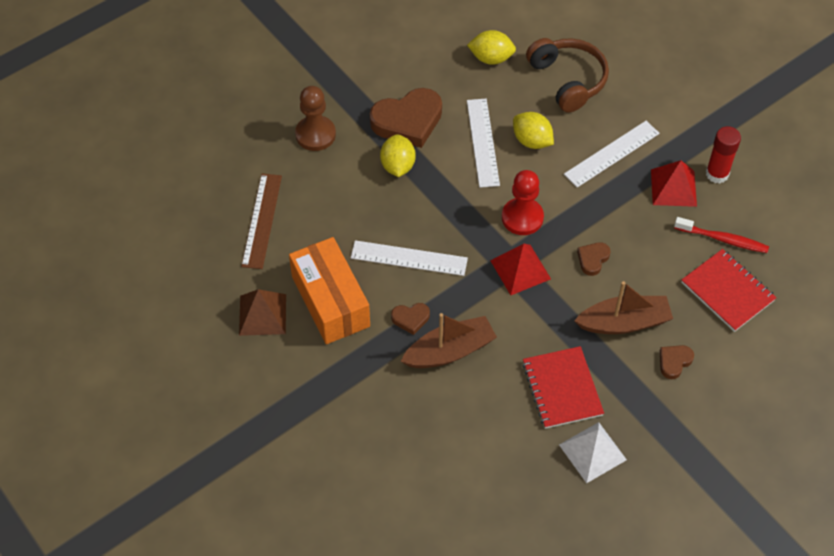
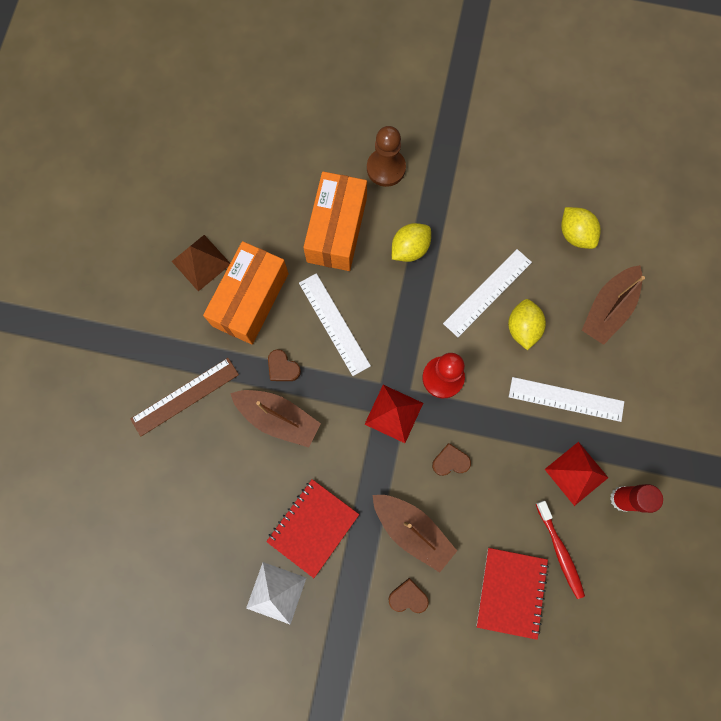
camera: 50 degrees right, 20 degrees up
(262, 220) = (278, 195): brown ruler -> brown ruler (185, 396)
(332, 202) = (337, 230): none -> orange box
(408, 121) = (457, 222): brown heart -> none
(567, 80) = (608, 309): brown headphones -> brown boat

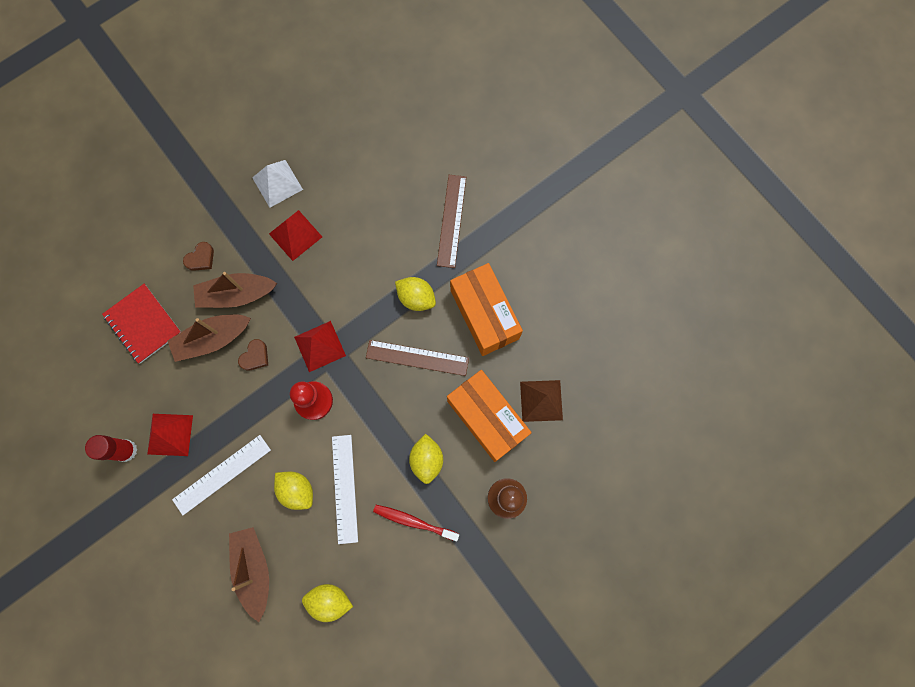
camera: 130 degrees right, 0 degrees up
(201, 262) = (541, 302): brown pyramid -> brown pyramid (541, 401)
(278, 418) = (384, 268): brown boat -> brown boat (213, 339)
(282, 368) = (416, 298): brown heart -> yellow lemon
(313, 527) = (295, 235): red notebook -> red pyramid
(334, 324) = (417, 357): white ruler -> brown ruler
(559, 550) = (136, 377): red toothbrush -> red toothbrush (414, 522)

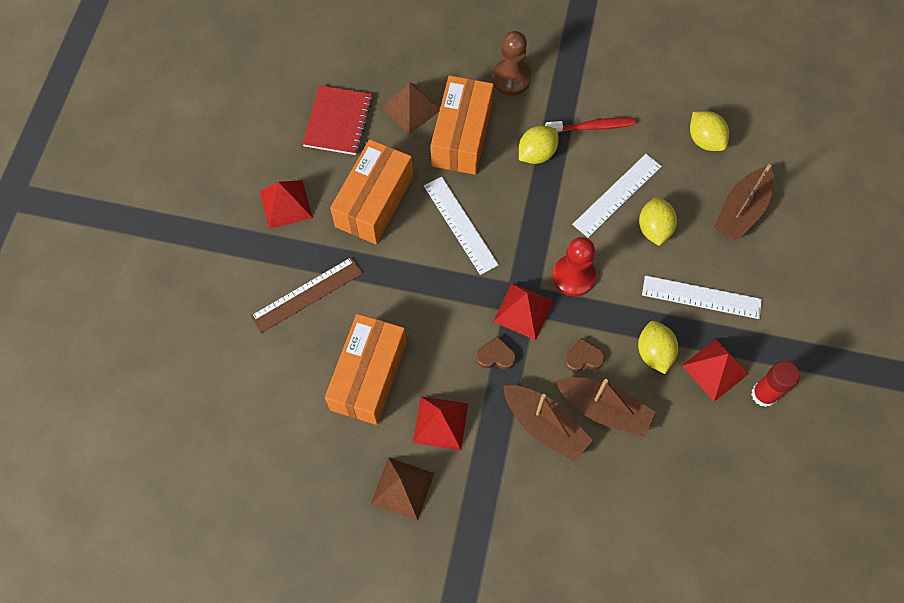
camera: 130 degrees left, 10 degrees down
(143, 324) = (651, 487): red notebook -> red notebook (338, 122)
(201, 258) = (542, 493): brown heart -> brown heart (496, 356)
(277, 183) = (402, 488): white pyramid -> brown pyramid
(363, 216) = (369, 376): none -> orange box
(414, 522) = (591, 127): red toothbrush -> red toothbrush turned 75 degrees counterclockwise
(416, 298) = (408, 267): yellow lemon -> yellow lemon (654, 352)
(417, 357) = (460, 225): brown ruler -> white ruler
(532, 256) = (286, 204): none -> red pyramid

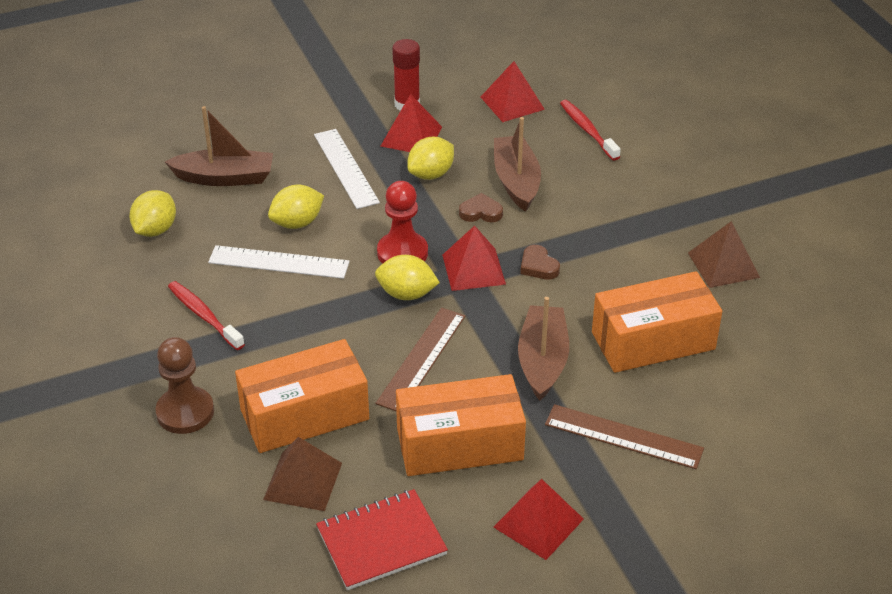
camera: 125 degrees left, 25 degrees down
(440, 423) = (640, 270): red pyramid -> red pyramid (512, 103)
(460, 225) = (422, 359): white ruler -> brown ruler
(536, 154) = (277, 342): yellow lemon -> yellow lemon (406, 294)
(544, 425) = (569, 208): brown boat -> brown boat (542, 361)
(583, 358) = (481, 212): brown heart -> brown heart turned 135 degrees clockwise
(634, 516) = (588, 131): none -> red toothbrush

